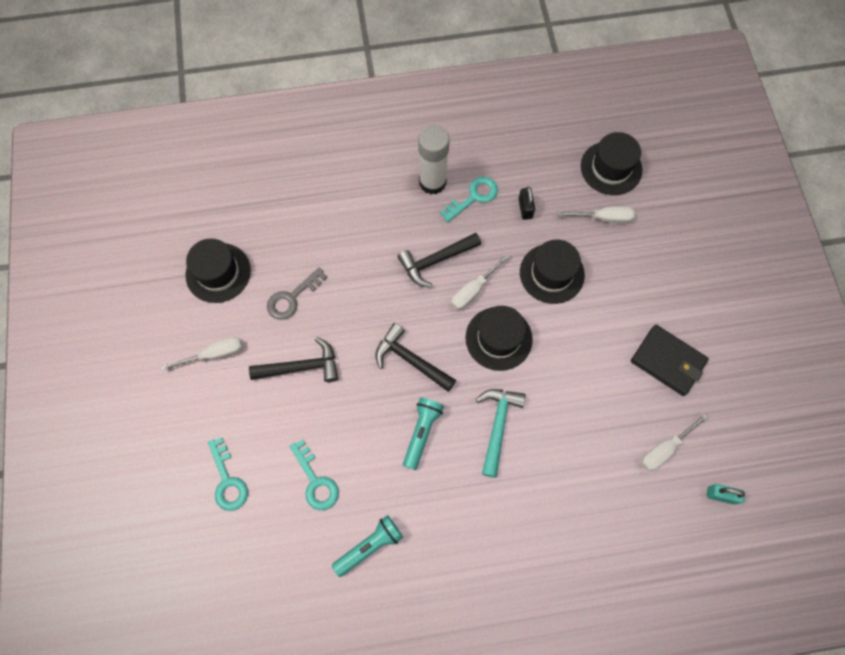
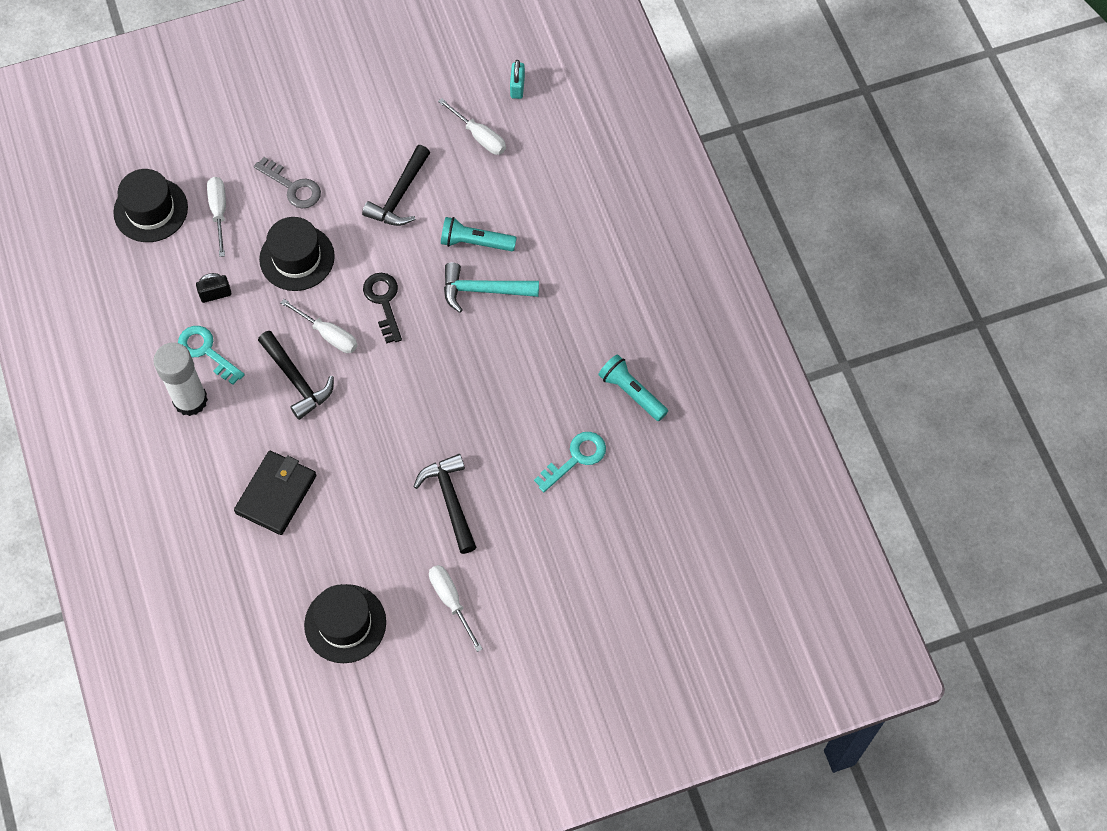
camera: 100 degrees left, 5 degrees down
(228, 480) = (593, 549): turquoise key -> none
(292, 298) = (366, 529): grey key -> grey key (293, 187)
(410, 360) = (423, 387): black hammer -> black hammer (399, 195)
(422, 432) = (504, 362): turquoise flashlight -> turquoise flashlight (475, 242)
(498, 338) = (383, 302): black hat -> black key
(667, 361) = (385, 139): black wallet -> black wallet (276, 494)

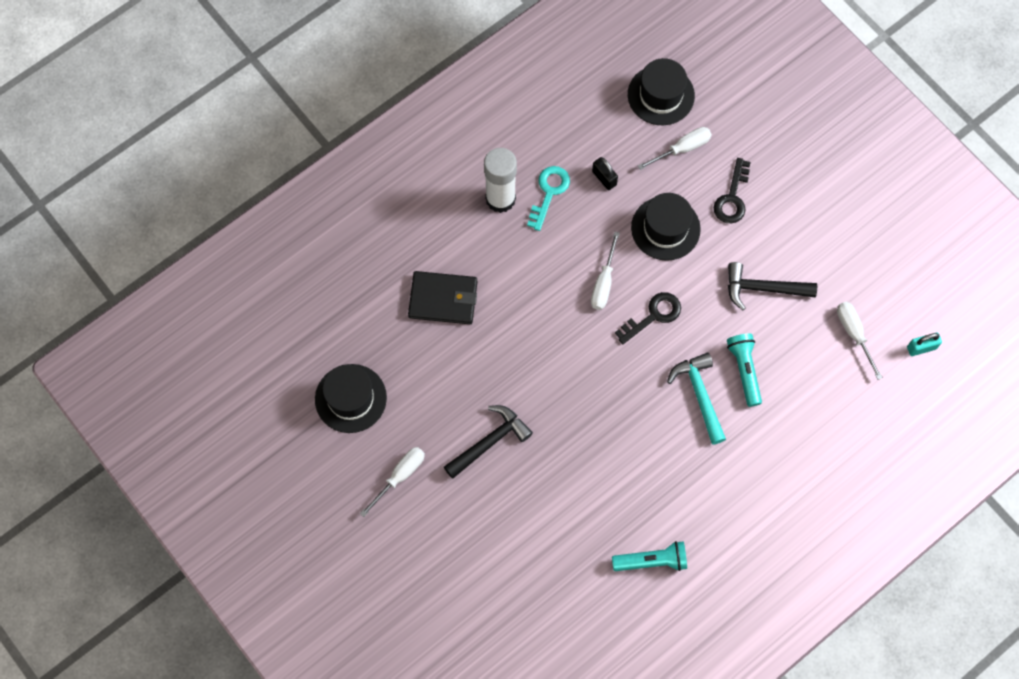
camera: 70 degrees right, 5 degrees up
(293, 187) = (732, 198): grey key -> black key
(296, 380) = (551, 274): black hammer -> none
(479, 136) = (854, 334): white screwdriver -> white screwdriver turned 135 degrees clockwise
(576, 458) = (569, 534): turquoise key -> none
(631, 392) = (652, 561): turquoise flashlight -> turquoise flashlight turned 60 degrees clockwise

